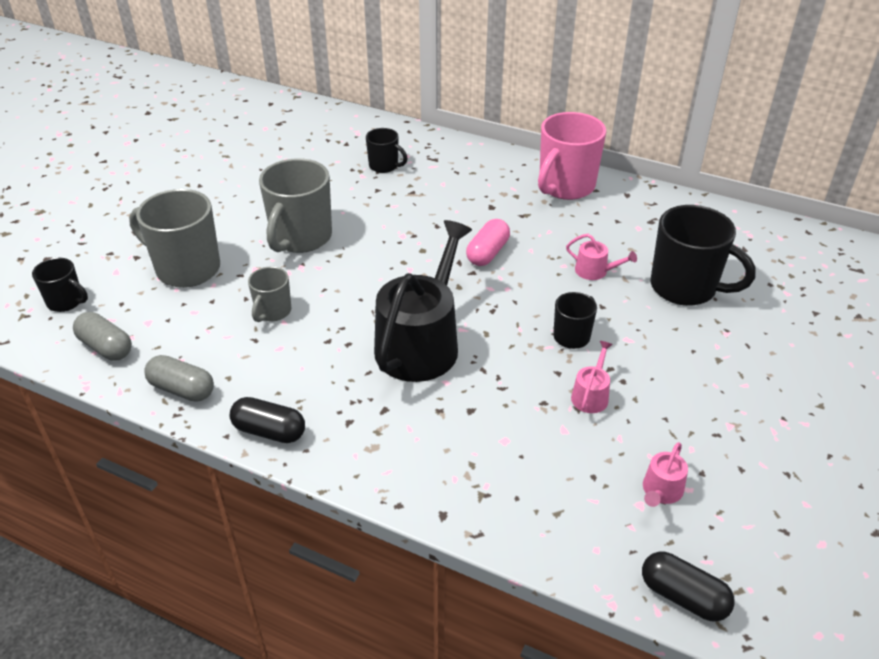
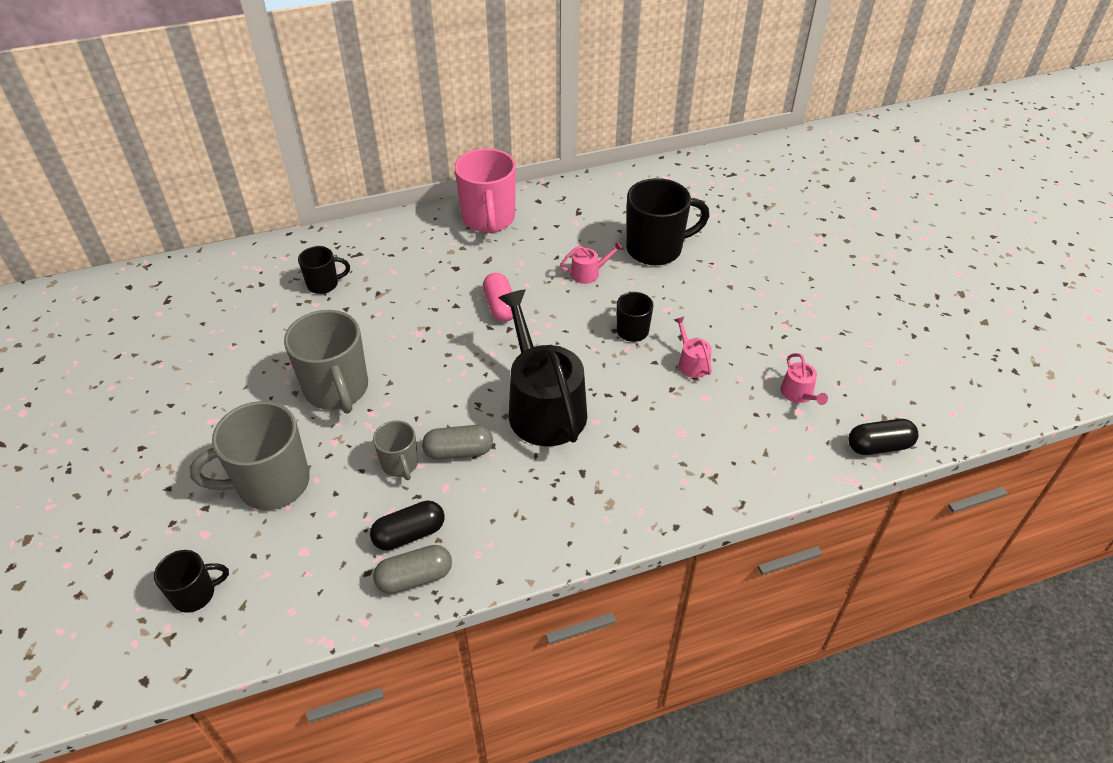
camera: 45 degrees left, 5 degrees up
(106, 347) = (296, 599): grey capsule -> grey capsule (458, 451)
(269, 431) = (526, 552): black capsule -> black capsule (409, 534)

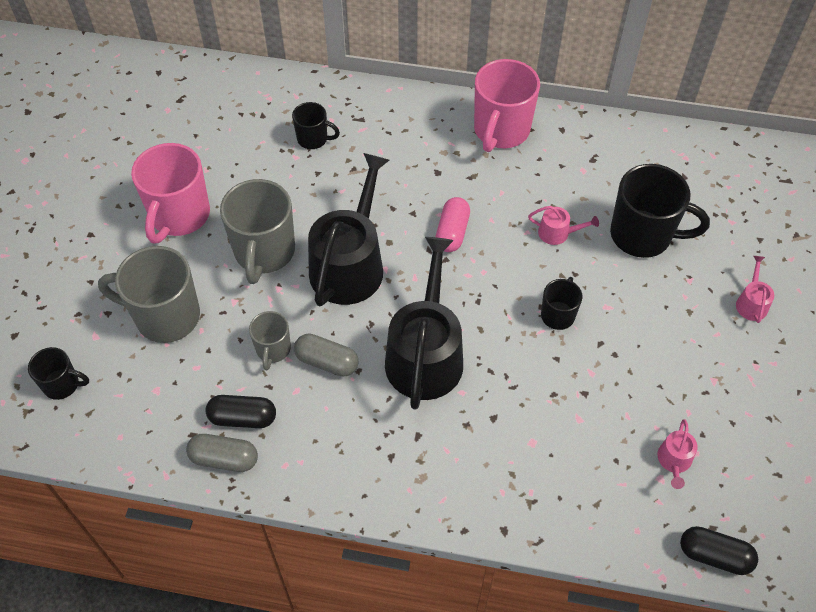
camera: 30 degrees right, 10 degrees up
(229, 394) = (179, 216): none -> pink mug
(426, 366) = (350, 264): none -> black watering can
(691, 363) = (592, 376): pink watering can -> pink watering can (751, 303)

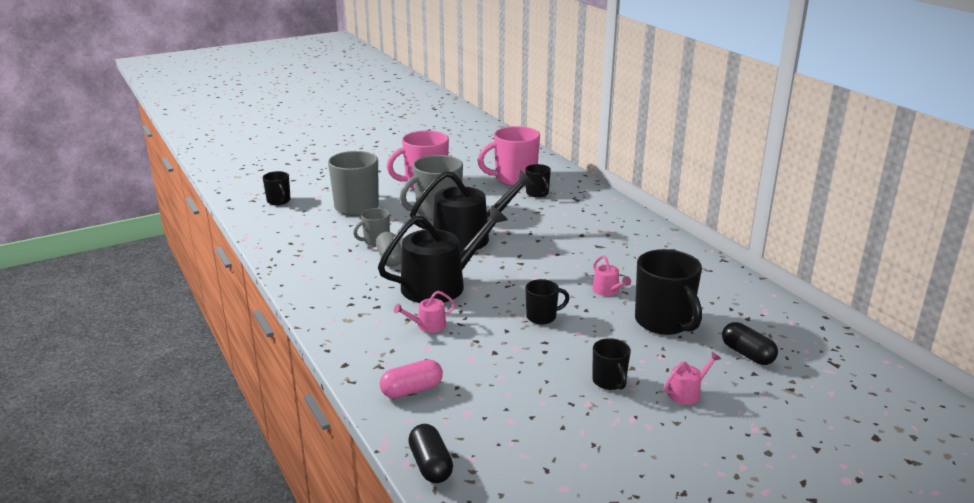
camera: 50 degrees right, 30 degrees down
(224, 459) = (286, 257): grey capsule -> none
(243, 418) = (319, 251): black capsule -> black capsule (747, 354)
(452, 232) = (545, 257): pink capsule -> pink capsule (411, 390)
(501, 131) = (652, 240): pink mug -> pink mug (514, 179)
(674, 461) = (490, 412): pink watering can -> pink watering can (428, 325)
(697, 342) = (609, 382): none -> black mug

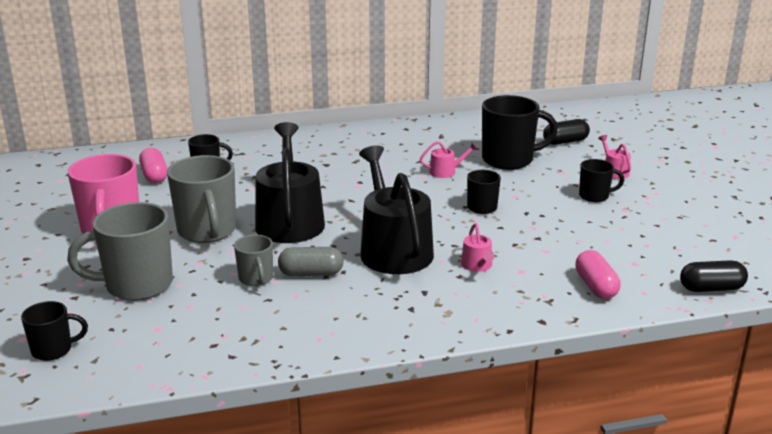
camera: 75 degrees left, 0 degrees up
(514, 179) = (154, 176): pink mug -> pink capsule

